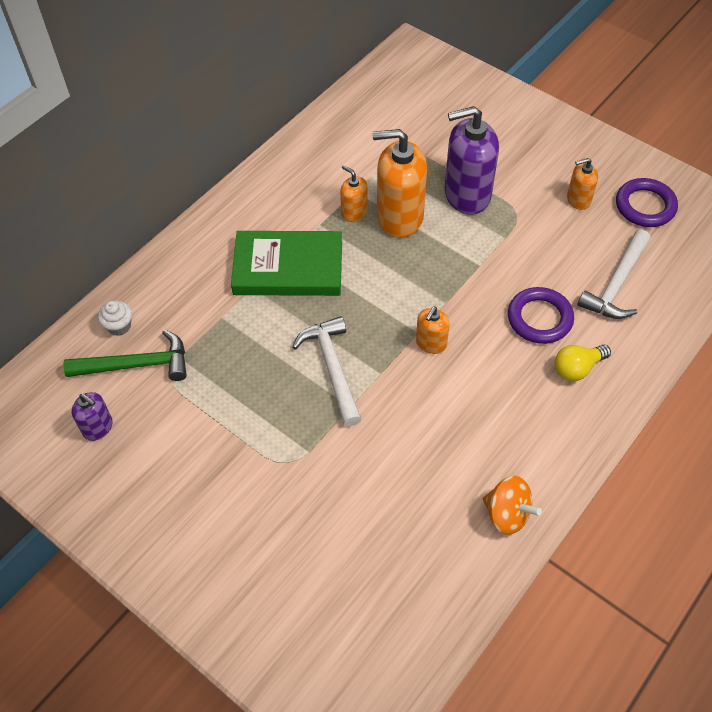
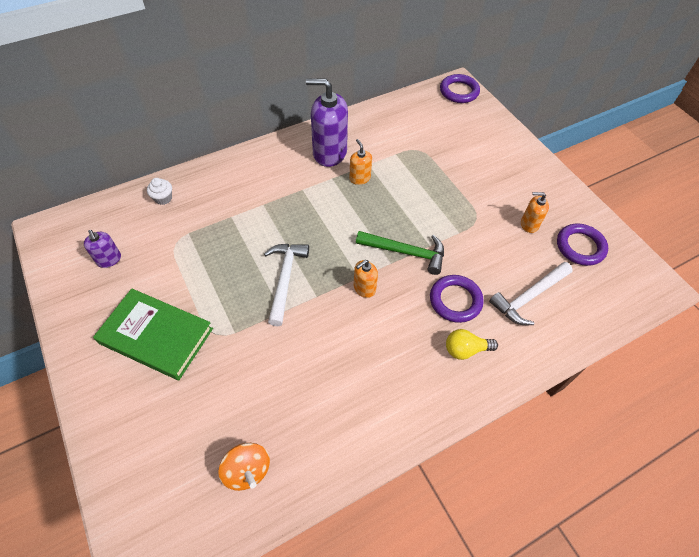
camera: 20 degrees right, 0 degrees up
(137, 365) = (158, 227): green hammer -> green hammer (406, 252)
(288, 268) = (294, 199): green book -> green book (156, 336)
(399, 217) = (390, 192): orange soap dispenser -> none
(416, 58) = (459, 91): none -> purple ring
(467, 195) = (446, 193): purple soap dispenser -> purple soap dispenser (329, 153)
(507, 514) = (352, 442): orange spinning top -> orange spinning top (247, 470)

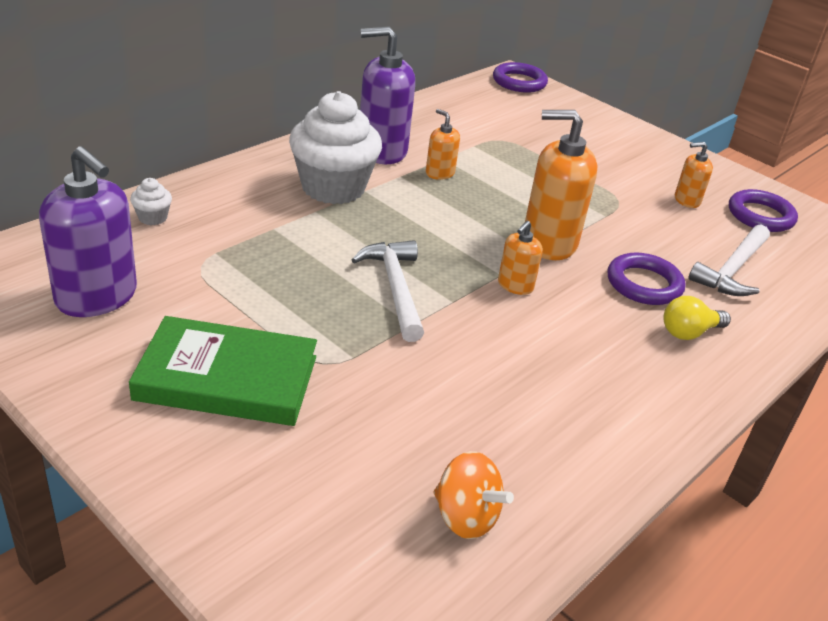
camera: 20 degrees left, 20 degrees down
(109, 259) = (97, 297): purple soap dispenser -> purple soap dispenser, size x1.98
(283, 184) = (333, 188): none -> white cupcake
(406, 252) = (548, 242): green hammer -> orange soap dispenser

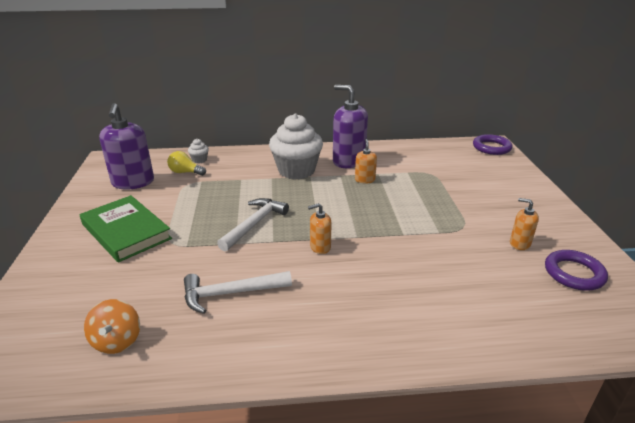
camera: 45 degrees right, 5 degrees down
(548, 242) = (376, 233): orange soap dispenser -> none
(644, 284) = (405, 278): purple ring -> none
(689, 332) = (394, 318): yellow light bulb -> yellow light bulb (185, 172)
(732, 270) = (491, 297): white hammer -> white hammer (231, 293)

